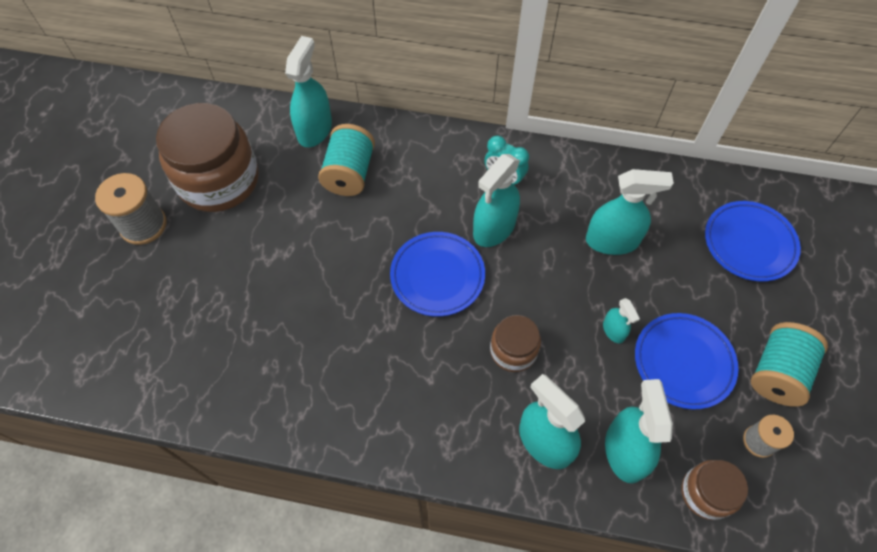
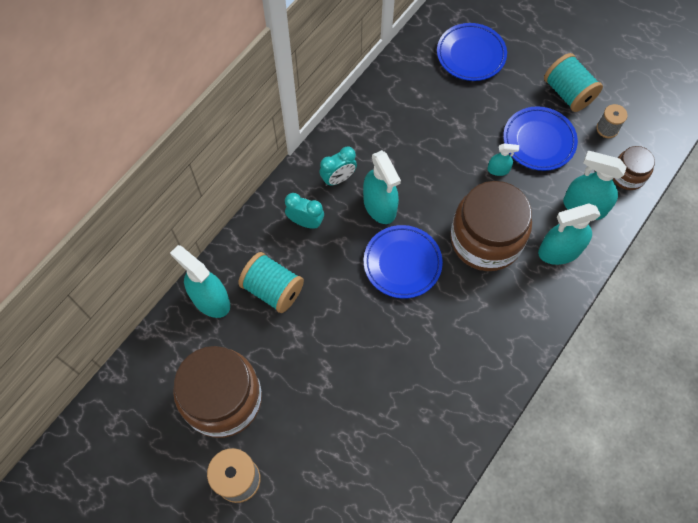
camera: 65 degrees left, 5 degrees up
(437, 170) = (305, 222): none -> turquoise clock
(513, 351) = (486, 239): brown jar -> brown jar, size x1.98
(612, 241) = (428, 134): turquoise spray bottle -> none

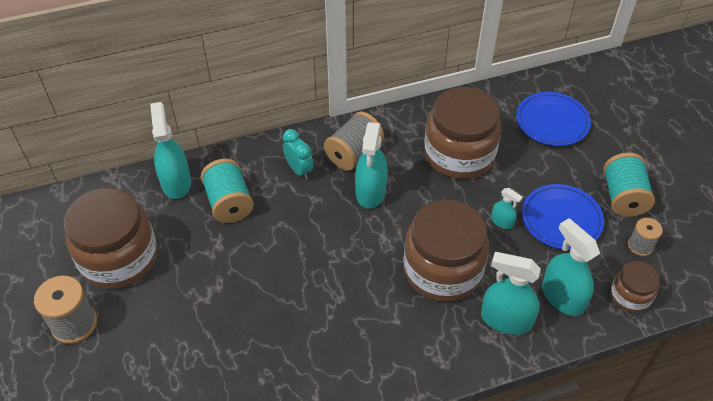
camera: 35 degrees right, 15 degrees down
(338, 179) = (354, 153): turquoise clock -> grey spool
(402, 263) = (351, 245): blue plate -> none
(422, 128) = (459, 154): none -> brown jar

